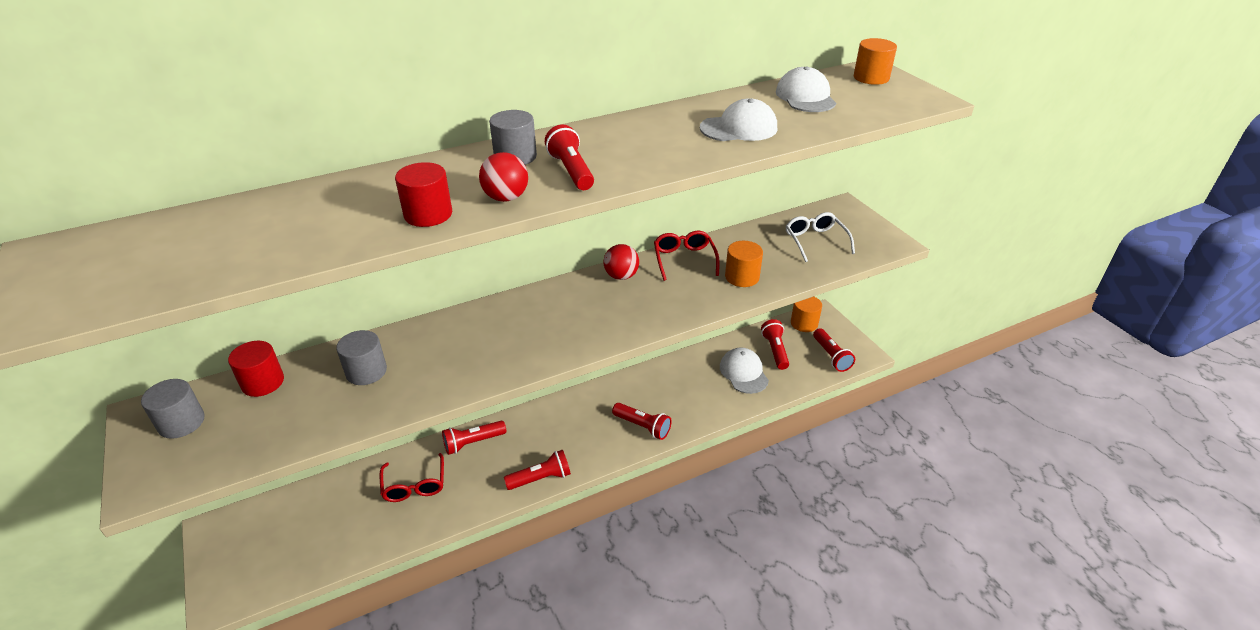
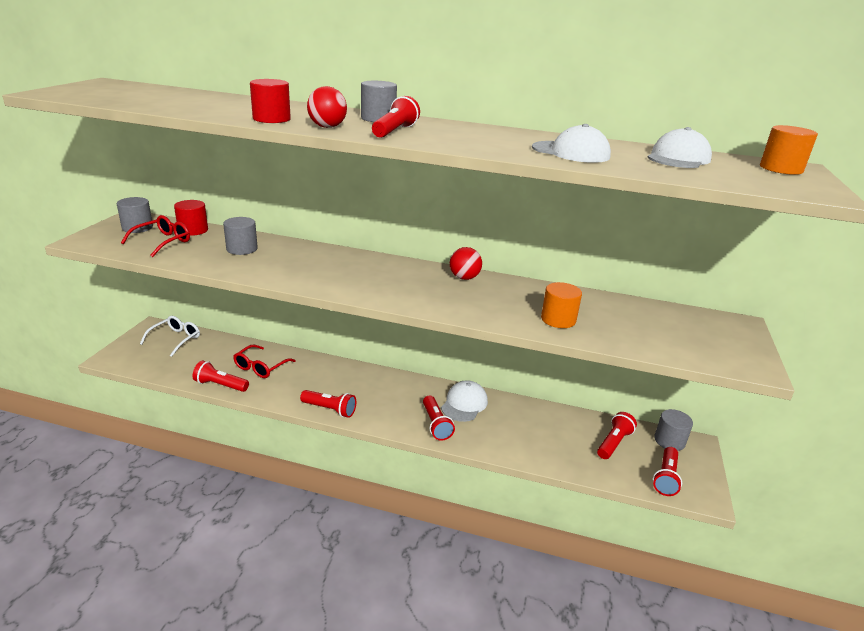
camera: 40 degrees right, 10 degrees down
(473, 443) = (320, 366): red flashlight -> red flashlight (220, 385)
(684, 259) = (528, 290): red glasses -> red glasses (163, 242)
(743, 373) = (563, 441): white cap -> white cap (464, 404)
(804, 323) = (669, 441): orange cylinder -> grey cylinder
(815, 241) = (668, 330): white glasses -> white glasses (175, 339)

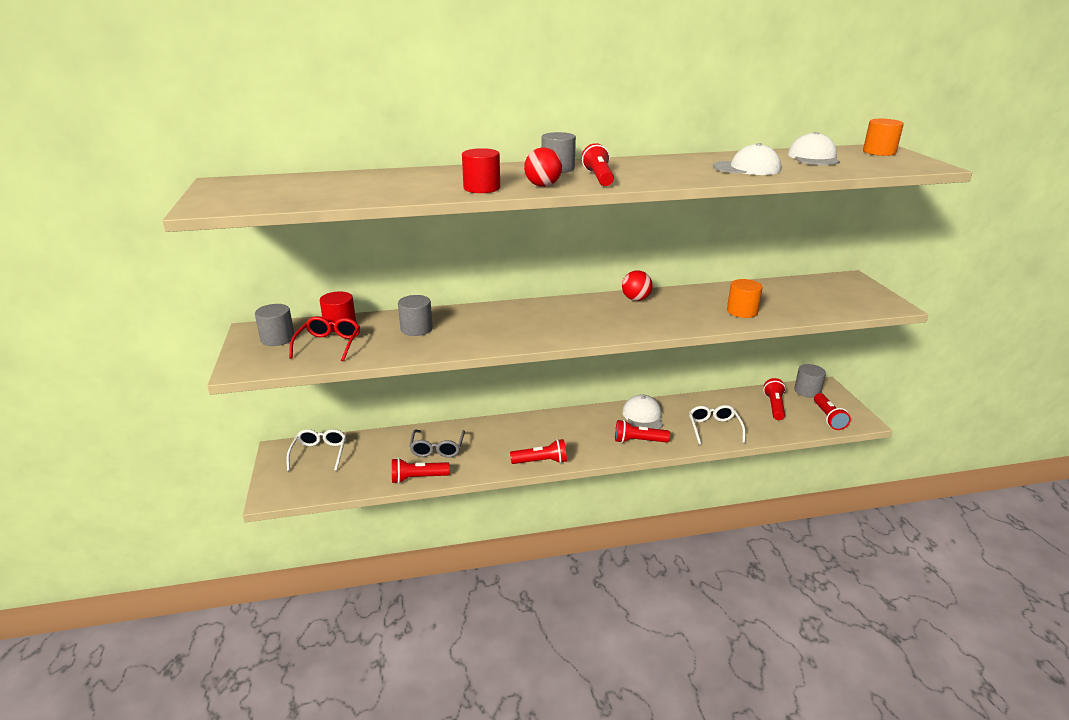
camera: 25 degrees left, 0 degrees up
(260, 367) = (437, 449): red glasses -> grey glasses
(436, 425) = (638, 441): red flashlight -> red flashlight turned 135 degrees clockwise
(524, 441) = (714, 428): none -> white glasses

